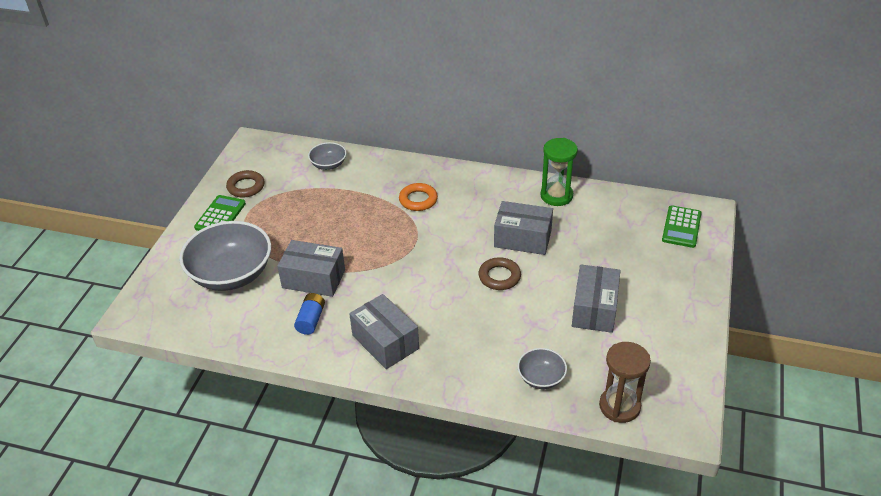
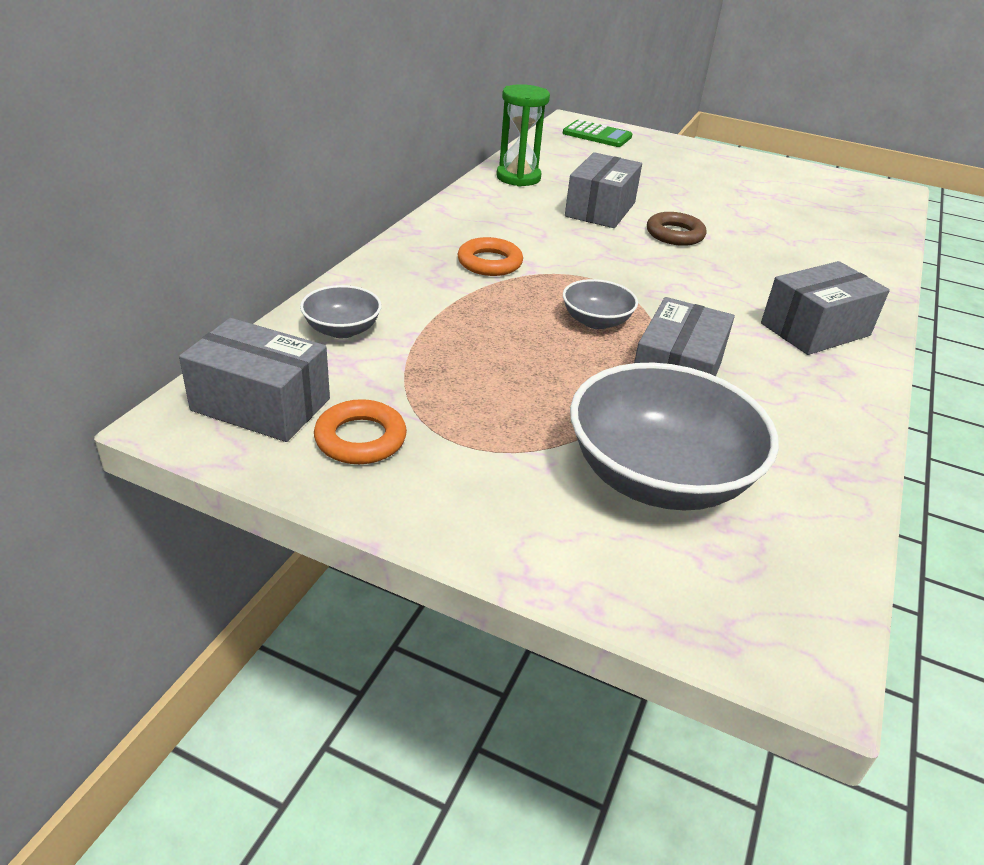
camera: 85 degrees left, 5 degrees down
(220, 216) = (453, 484): green calculator -> none
(246, 187) = (360, 439): brown ring -> orange ring
(311, 320) = (779, 390): blue battery -> none
(541, 378) = (850, 240): grey bowl -> grey bowl (596, 321)
(594, 309) = (731, 196): grey box -> grey box (261, 405)
(619, 406) = (877, 211): brown hourglass -> none

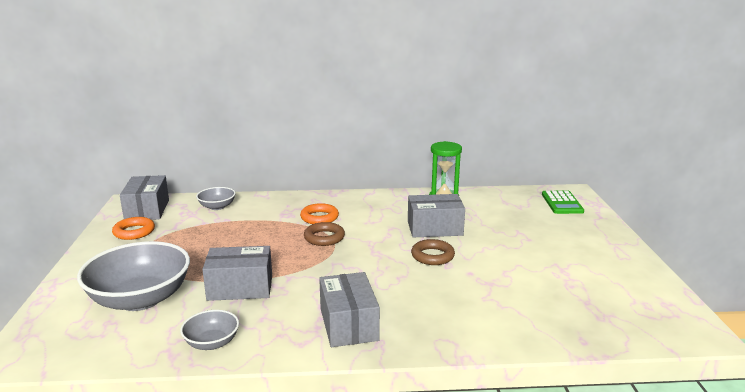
camera: 65 degrees right, 15 degrees down
(563, 278) = (324, 237): none -> brown ring
(596, 321) = (283, 255): grey bowl -> grey bowl (212, 343)
(815, 329) = (349, 324): grey box -> grey box turned 45 degrees clockwise

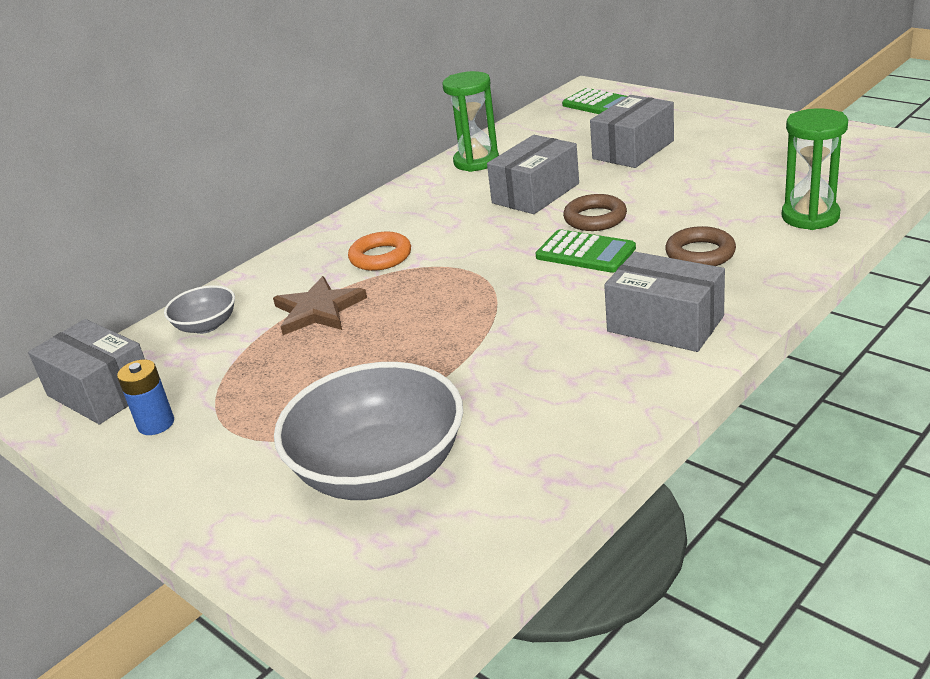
camera: 40 degrees left, 10 degrees up
(134, 232) = (156, 424): orange ring -> blue battery
(212, 343) = (578, 437): grey bowl -> none
(240, 287) = (472, 375): grey box -> grey box (633, 150)
(256, 225) = (318, 310): none -> brown star
(324, 237) = (439, 271): brown ring -> brown ring (700, 253)
(392, 268) = (585, 253): none -> green calculator
(536, 326) = (810, 216): none -> green hourglass

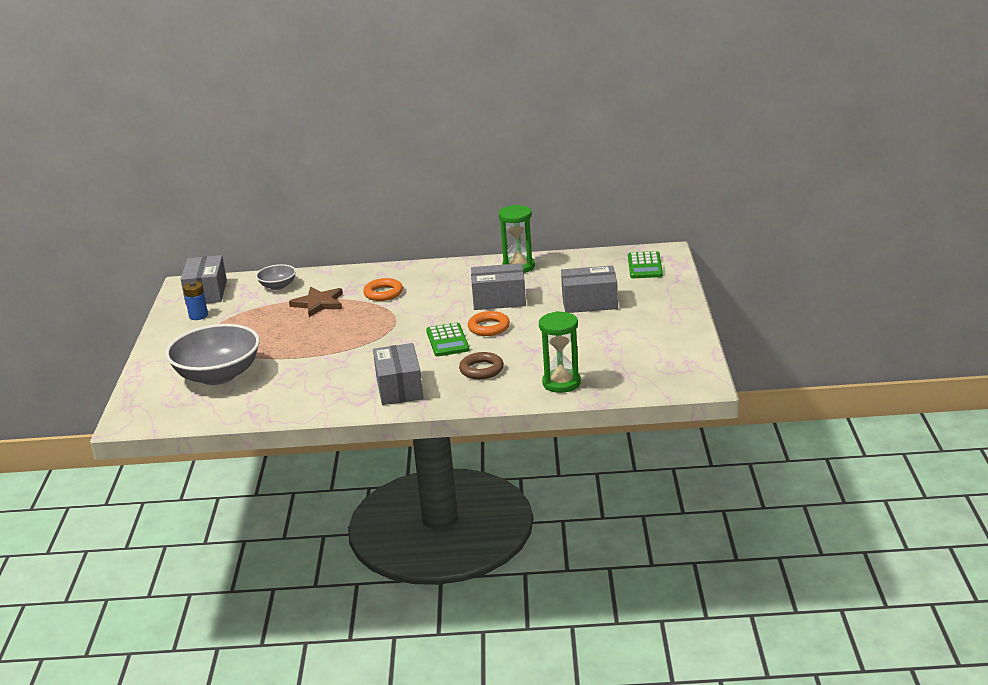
camera: 45 degrees right, 5 degrees down
(595, 218) = (489, 327): brown ring -> orange ring

